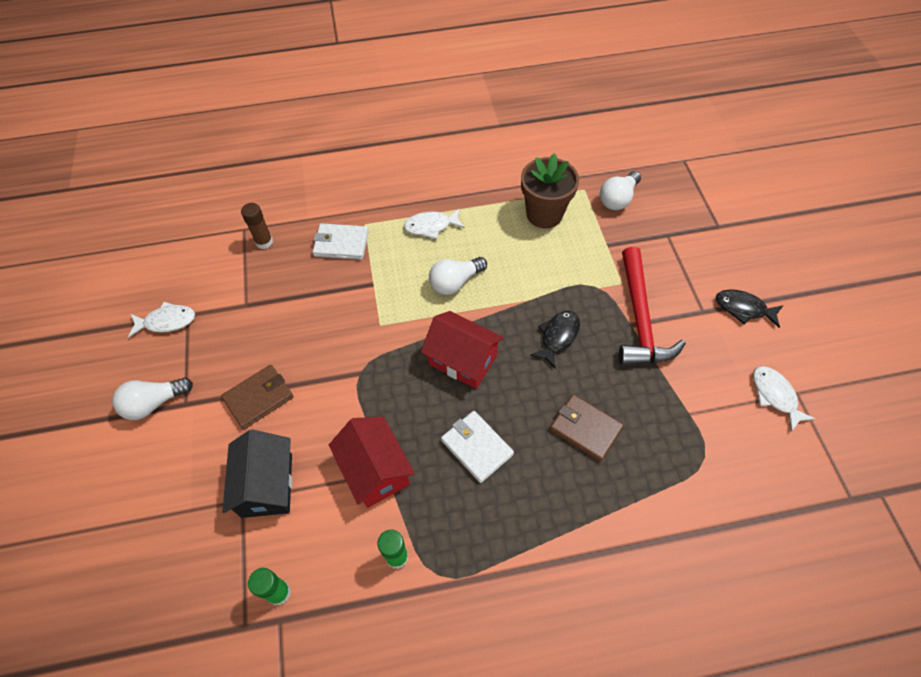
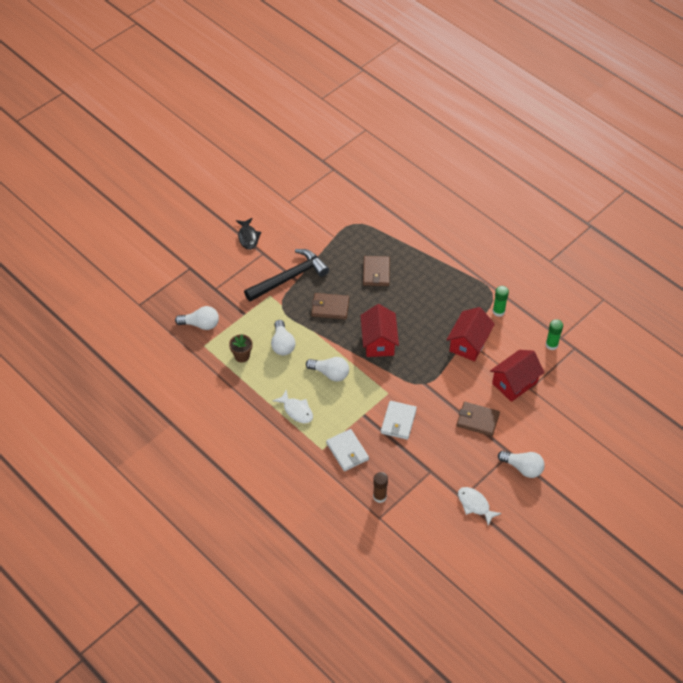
camera: 125 degrees left, 5 degrees down
(267, 485) = (514, 383): black house -> red house
(476, 447) = (422, 310): white wallet -> white wallet (398, 421)
(533, 258) = (282, 344): none -> white light bulb
(544, 214) = (242, 356): brown flower pot -> brown flower pot, size x0.57
(558, 337) = (330, 307): black fish -> brown wallet
(640, 318) = (289, 277): red hammer -> black hammer
(775, 396) = (297, 209): white fish -> none

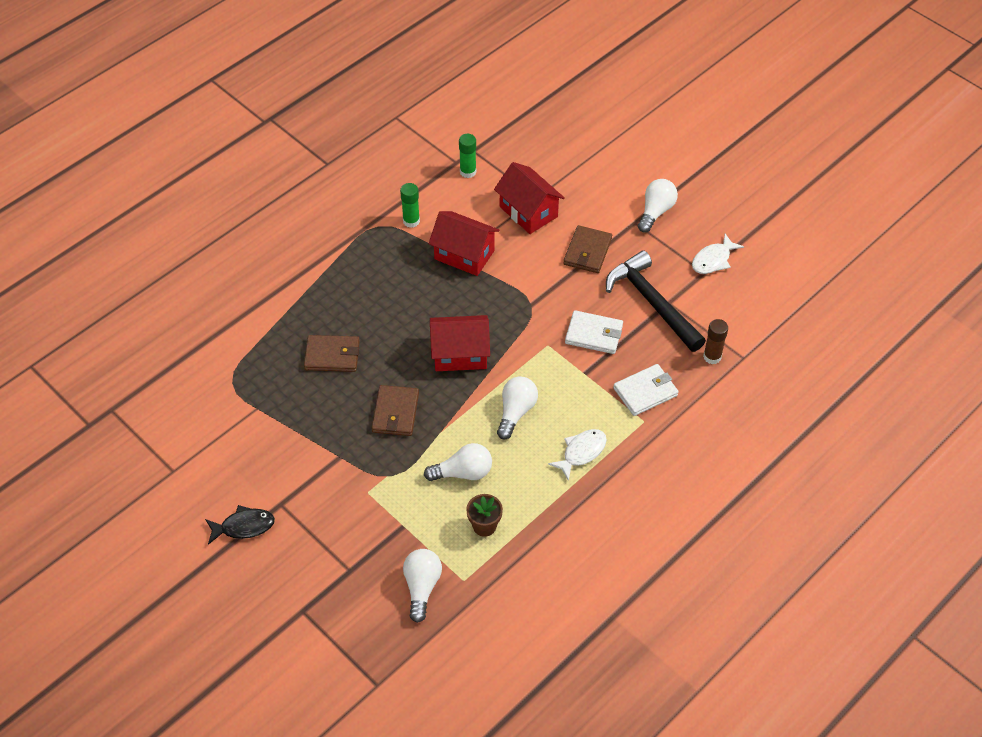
camera: 90 degrees left, 0 degrees up
(289, 277) = (334, 466): black hammer -> black hammer (652, 303)

